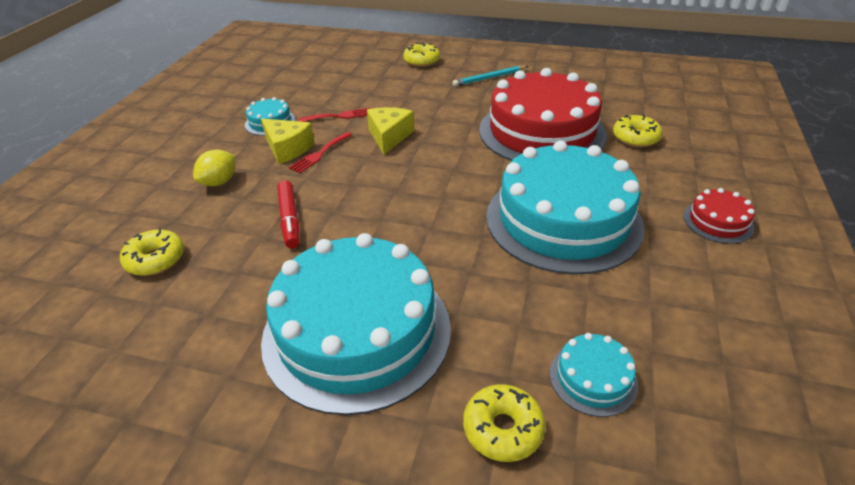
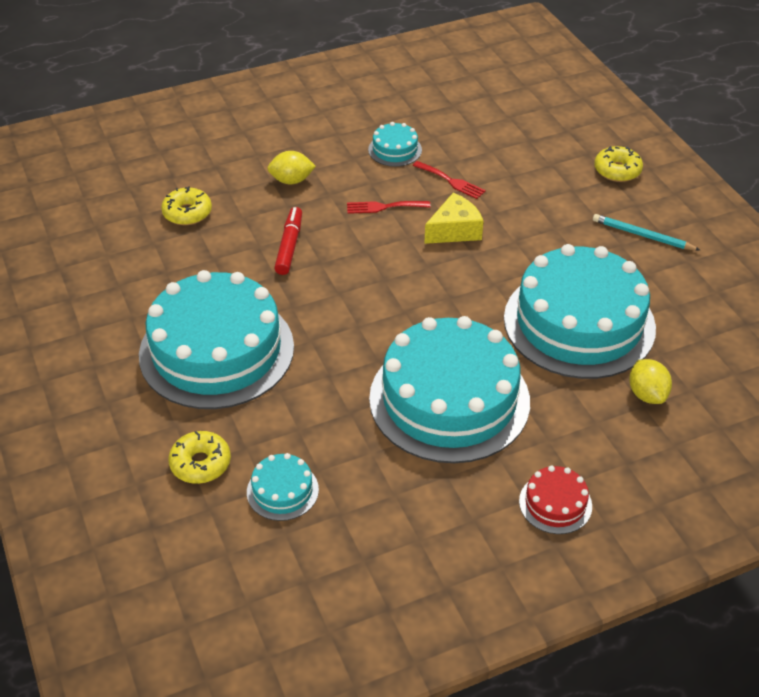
camera: 50 degrees right, 5 degrees up
(287, 149) = (370, 185): yellow cheese -> none
(290, 219) = (289, 246): red marker -> red marker turned 150 degrees clockwise
(542, 132) = (579, 323): red cake -> turquoise cake
(635, 138) = (647, 394): yellow donut -> yellow lemon

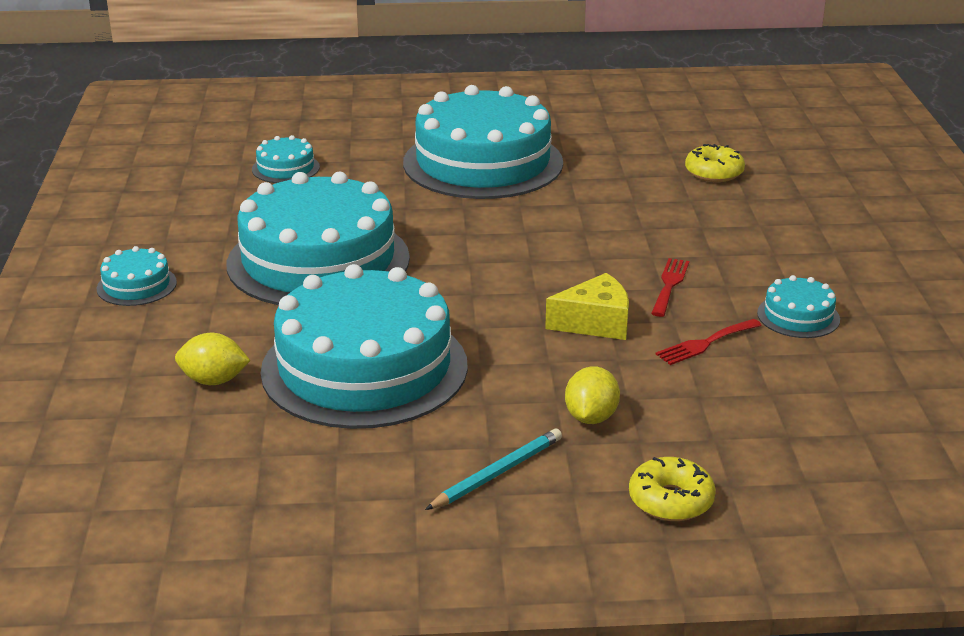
camera: 110 degrees right, 15 degrees down
(200, 463) = (348, 141): yellow donut -> none
(289, 246) = (624, 217): red marker -> none
(291, 180) = (752, 236): yellow lemon -> yellow lemon (591, 417)
(454, 230) = (595, 323): yellow cheese -> yellow cheese turned 90 degrees counterclockwise
(555, 503) = (136, 285): red cake -> turquoise cake

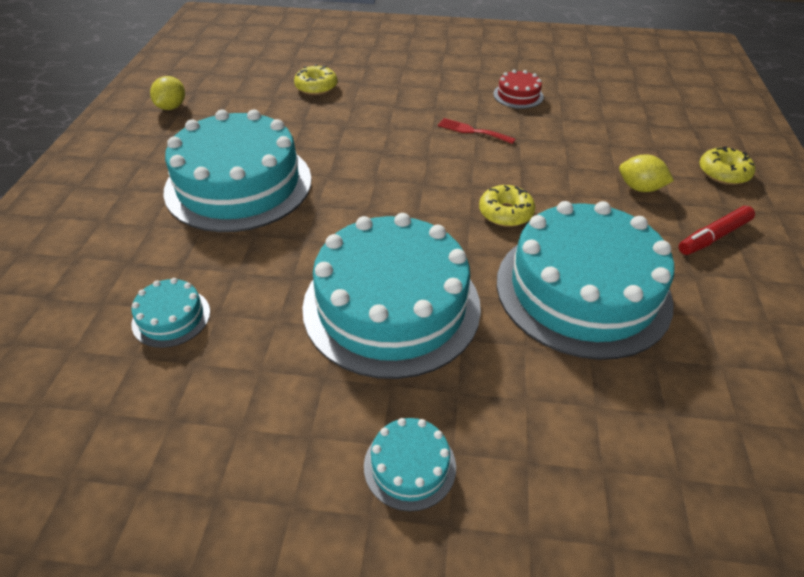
camera: 80 degrees left, 15 degrees up
(214, 380) = (608, 395): yellow lemon -> yellow lemon (172, 107)
(491, 316) = (505, 213): none -> yellow donut
(497, 473) = (713, 237): turquoise pencil -> red marker
(595, 323) = (520, 168): yellow cheese -> none
(705, 343) = (548, 131): red fork -> none
(798, 316) = (518, 95): turquoise cake -> red cake

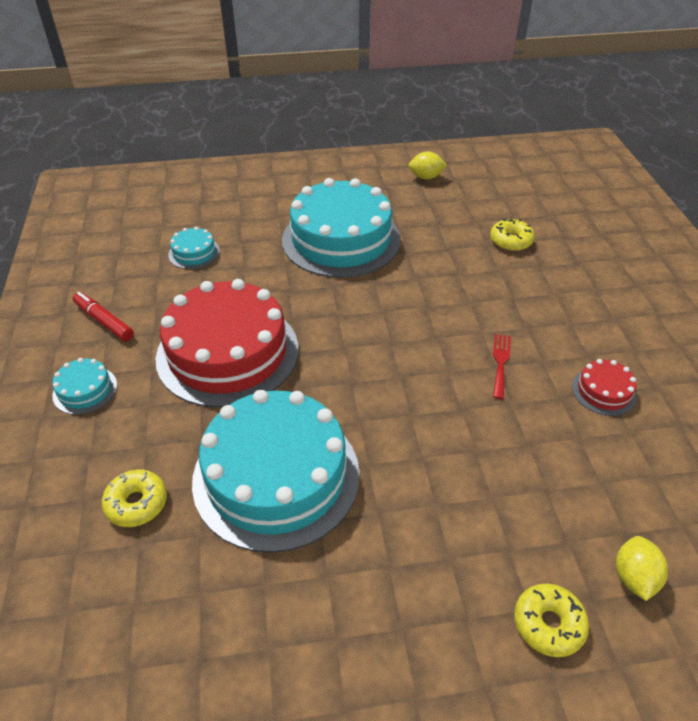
camera: 75 degrees right, 0 degrees up
(391, 305) = (227, 352): turquoise cake -> red cake
(505, 213) = (370, 407): yellow donut -> yellow donut (137, 503)
(640, 188) = (466, 523): yellow lemon -> yellow lemon (634, 577)
(713, 237) = (400, 601): red marker -> red marker (104, 321)

